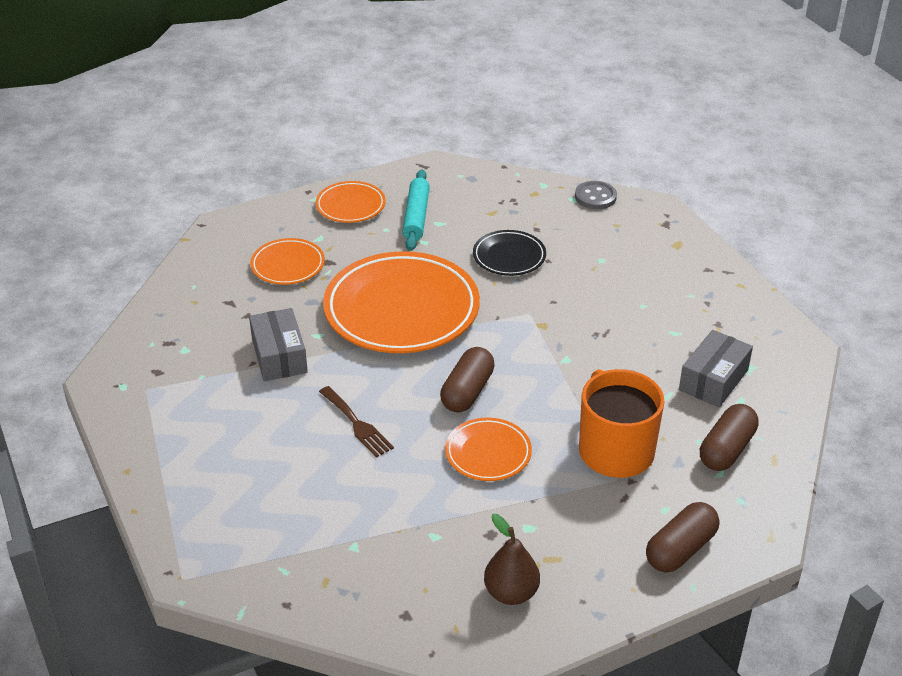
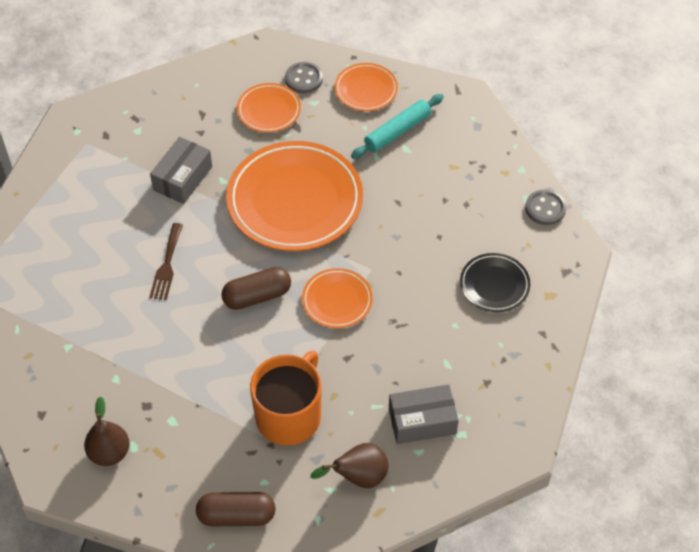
camera: 45 degrees right, 15 degrees up
(287, 228) = (304, 79): none -> grey button
(488, 453) = (213, 350): orange plate -> orange plate (337, 301)
(509, 257) = (417, 213): black plate -> black plate (494, 285)
(726, 449) = (358, 477): brown capsule -> brown pear

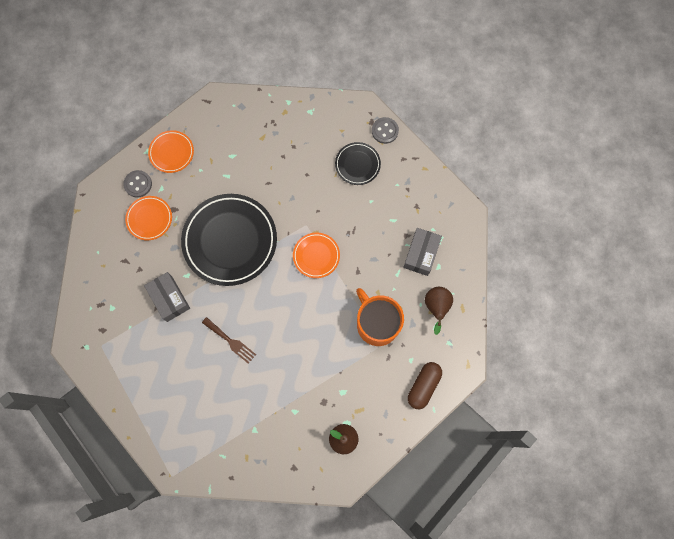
camera: 60 degrees left, 20 degrees up
(257, 296) = (285, 299): brown capsule -> none
(295, 201) = (230, 241): orange plate -> black plate
(397, 131) = (216, 153): turquoise rolling pin -> none
(545, 208) = (323, 106): grey button -> grey button (385, 131)

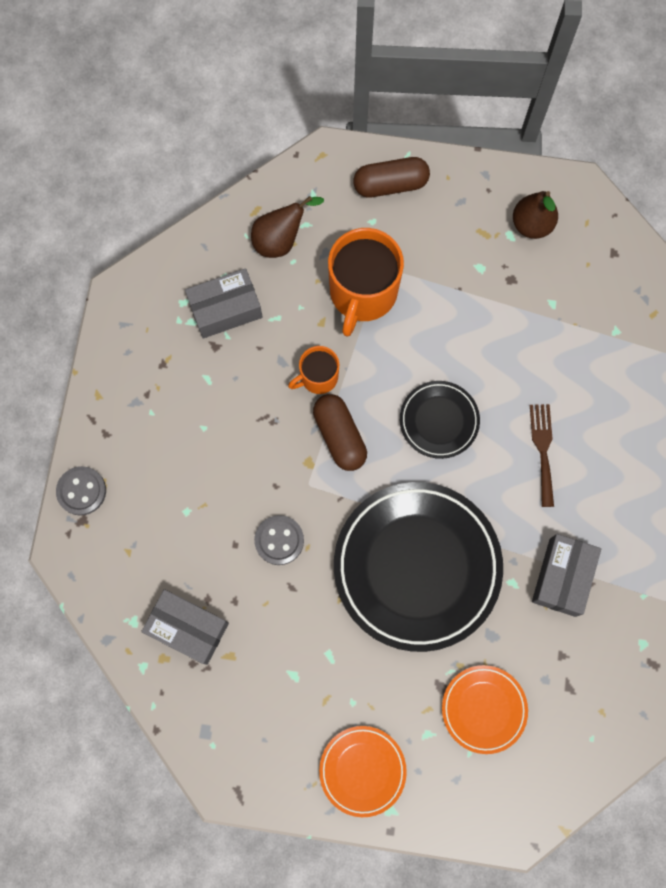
camera: 130 degrees left, 0 degrees up
(138, 184) = (450, 775): grey button -> grey button (279, 540)
(288, 130) = (188, 628): none -> grey box
(316, 256) = (339, 436): orange plate -> brown capsule
(352, 269) = (318, 377): none -> orange mug
(357, 164) = (164, 487): black plate -> black plate (439, 421)

